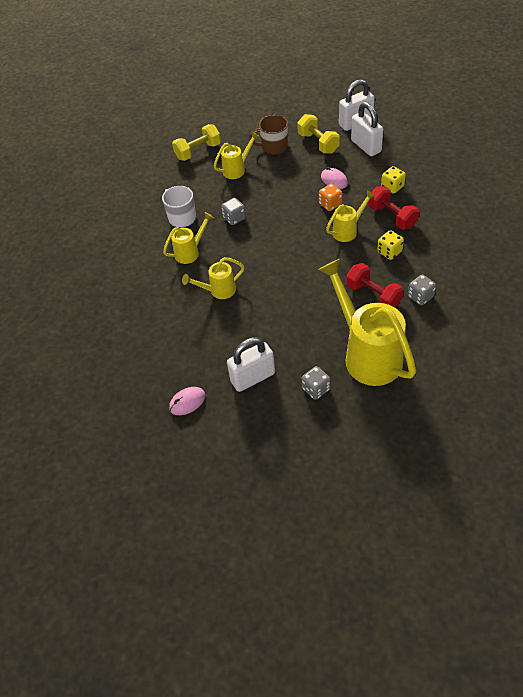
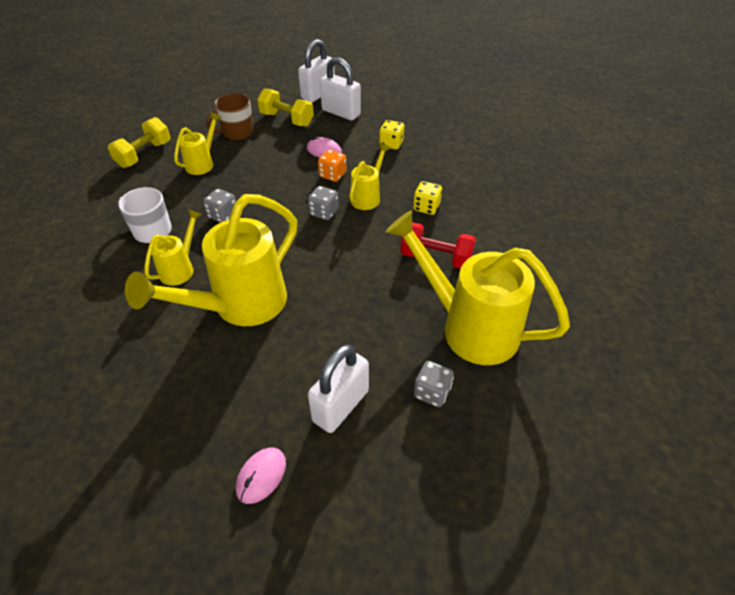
camera: 30 degrees left, 5 degrees down
(218, 291) = (240, 305): yellow watering can -> yellow watering can, size x2.03
(392, 217) = (408, 172): red dumbbell -> none
(420, 296) = (488, 245): grey dice -> grey dice (324, 212)

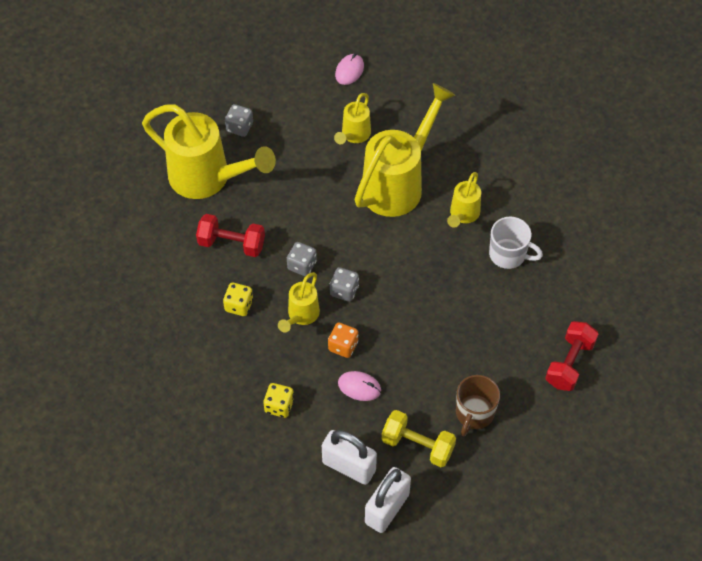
camera: 175 degrees right, 10 degrees up
(144, 154) = (569, 363): yellow dumbbell -> red dumbbell
(202, 163) = (495, 354): yellow watering can -> yellow watering can (354, 135)
(223, 215) = (445, 279): grey dice -> grey dice (302, 265)
(237, 132) = (474, 413): brown mug -> brown mug turned 150 degrees clockwise
(340, 406) = (304, 114): white padlock -> none

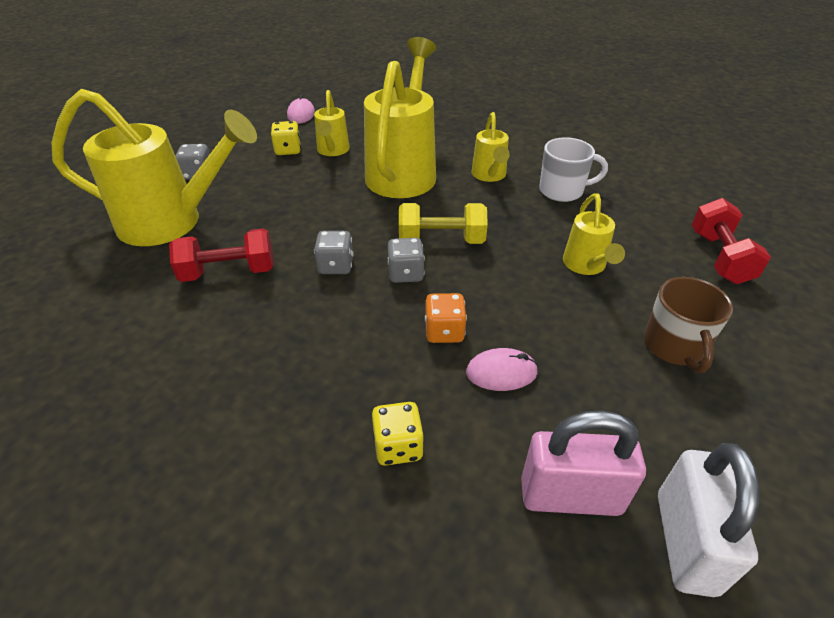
camera: 25 degrees left, 15 degrees down
(239, 305) = (268, 334): yellow dice -> yellow dice (288, 150)
(301, 316) = (365, 317): yellow watering can -> yellow watering can (586, 266)
(349, 466) = (570, 496): white padlock -> pink padlock
(417, 445) = (642, 417): yellow dumbbell -> yellow dumbbell (441, 240)

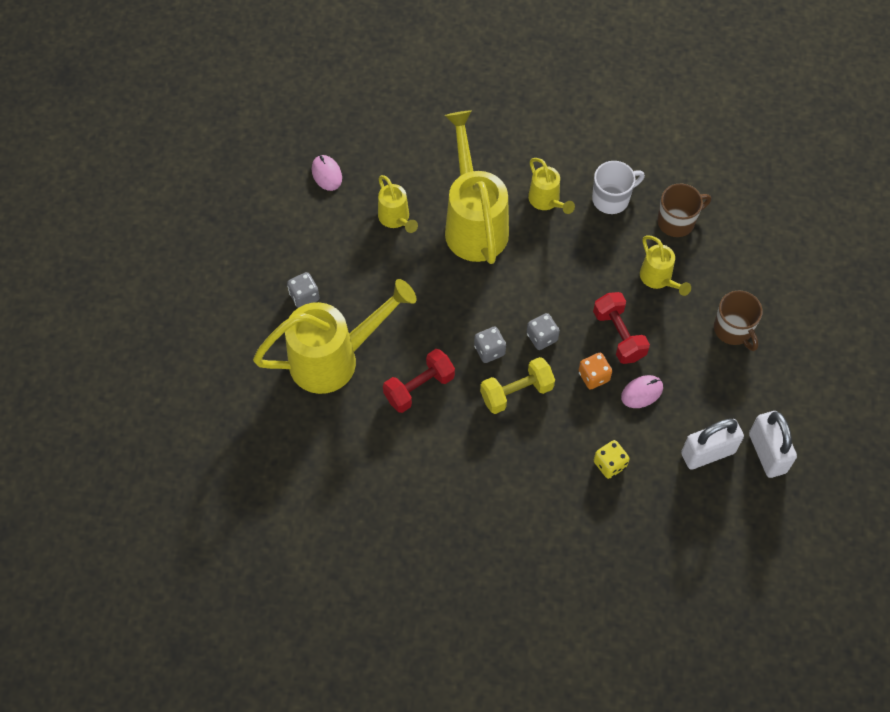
camera: 25 degrees left, 20 degrees up
(288, 150) = (356, 233): yellow dice -> none
(441, 240) = (548, 294): yellow dumbbell -> yellow dumbbell (516, 392)
(570, 496) = (708, 453): pink padlock -> white padlock
(633, 226) = (677, 221): none -> brown mug
(719, 257) = (743, 233): red dumbbell -> red dumbbell (619, 335)

